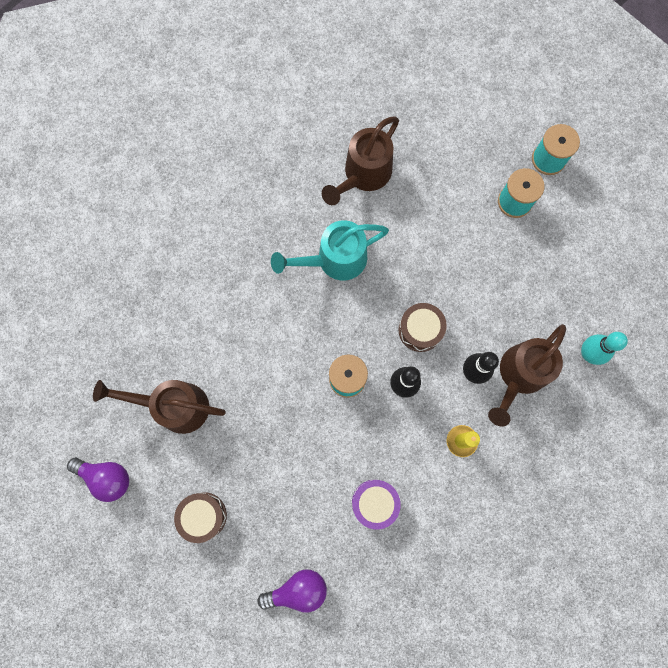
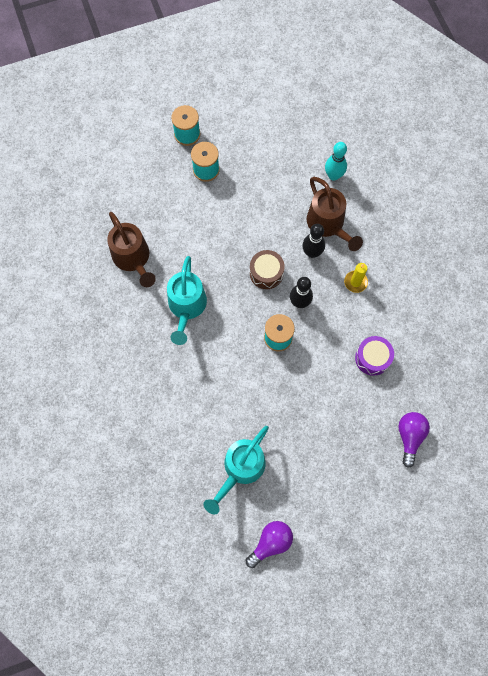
camera: 65 degrees left, 5 degrees down
(175, 406) = (240, 469): brown watering can -> turquoise watering can
(203, 516) = (330, 481): brown drum -> none

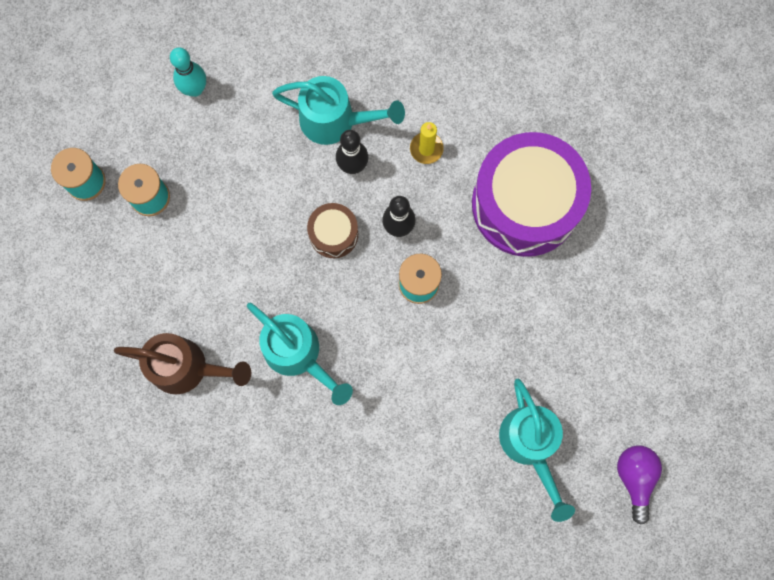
camera: 50 degrees left, 5 degrees up
(328, 225) = (335, 121): brown watering can -> turquoise watering can
(333, 175) = (283, 66): turquoise bowling pin -> turquoise bowling pin (195, 89)
(372, 358) = (525, 204): purple drum -> purple drum, size x2.20
(409, 437) = (639, 239): purple light bulb -> none

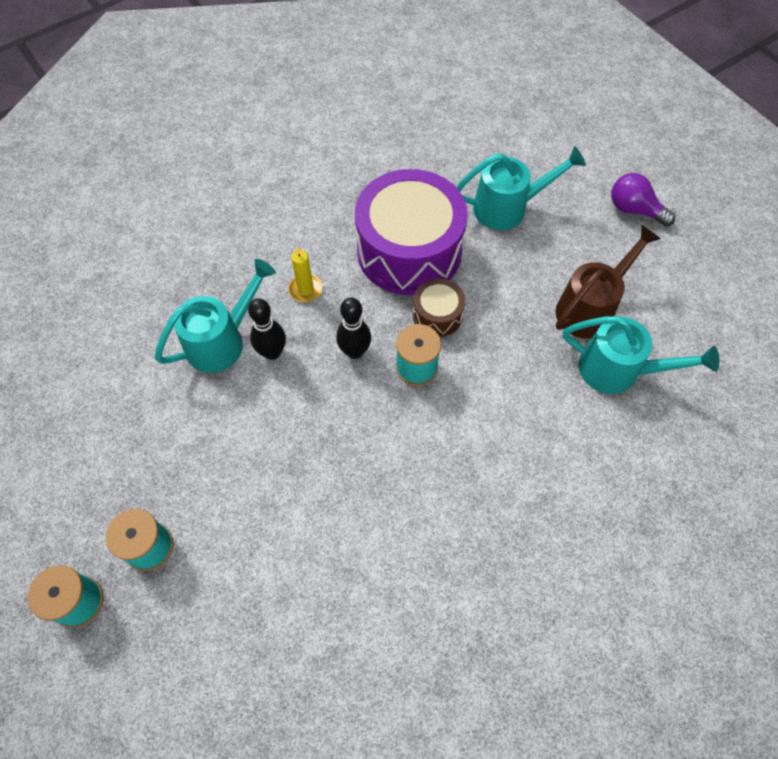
camera: 55 degrees left, 15 degrees down
(187, 368) = (345, 625): brown watering can -> brown watering can (590, 308)
(195, 89) = (87, 436): turquoise bowling pin -> none
(298, 354) = (407, 509): turquoise watering can -> turquoise watering can (508, 208)
(333, 234) = (320, 406): brown drum -> brown drum (437, 315)
(635, 478) = (692, 313): purple light bulb -> purple light bulb (634, 210)

